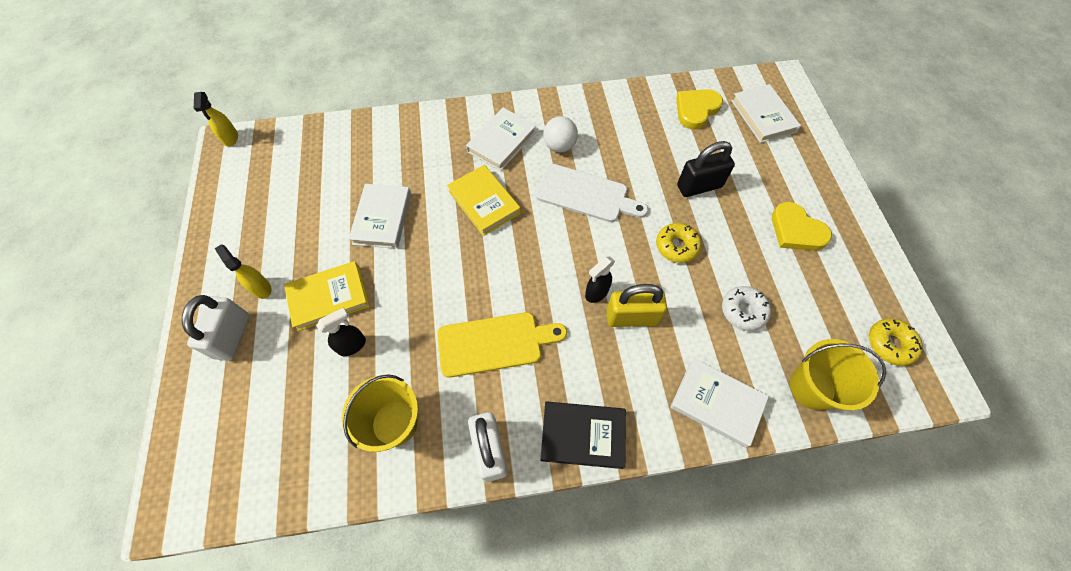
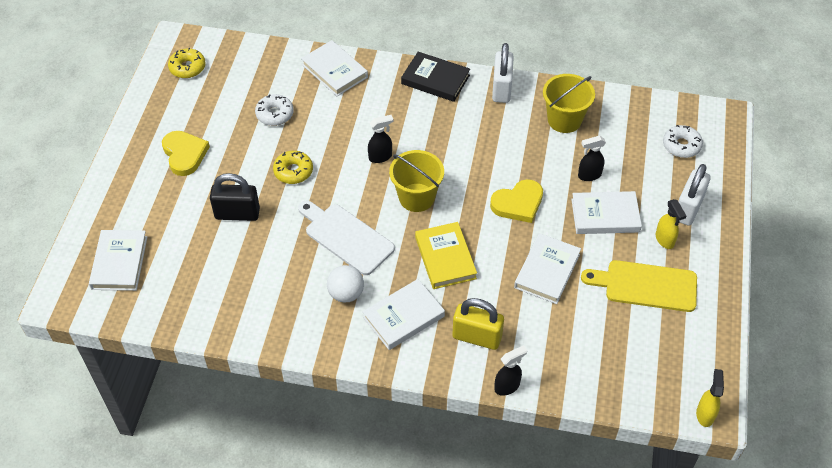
camera: 160 degrees left, 10 degrees down
(235, 431) = (681, 146): none -> white donut
(329, 297) = (605, 215): yellow book -> white book
(398, 115) = (507, 386): none -> black spray bottle
(495, 343) = (476, 146): yellow cutting board -> yellow cutting board (646, 285)
(631, 317) = (362, 134): yellow padlock -> yellow padlock (477, 337)
(696, 110) = (180, 291): yellow heart -> yellow heart (518, 203)
(812, 387) = (263, 61): yellow bucket -> yellow bucket (416, 197)

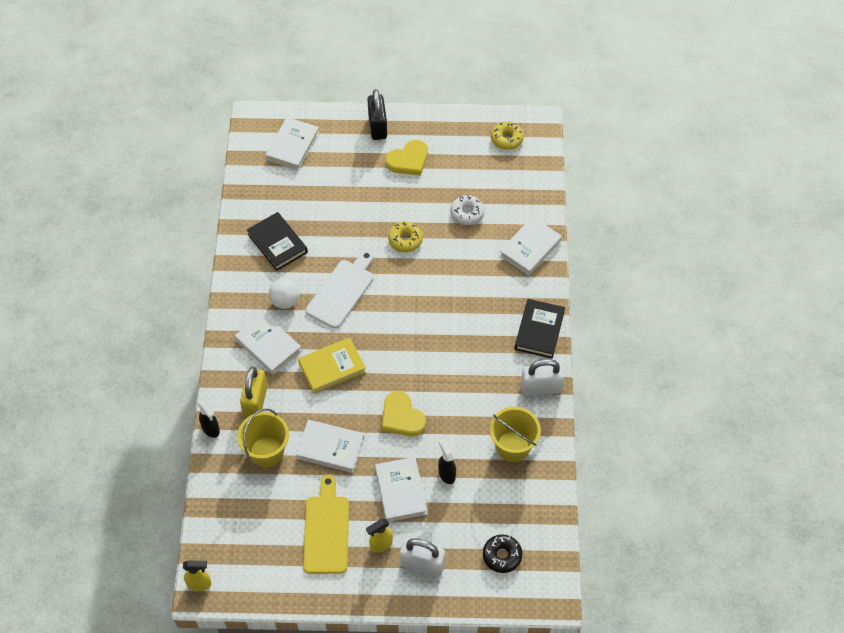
camera: 80 degrees right, 5 degrees up
(119, 263) = (292, 146): white book -> white book turned 60 degrees counterclockwise
(237, 214) = (353, 210): black padlock -> black padlock (377, 126)
(261, 293) = (277, 243): none -> black book
(380, 157) = (434, 301): black spray bottle -> none
(416, 197) = (394, 336): yellow bucket -> yellow bucket (267, 452)
(681, 146) = (502, 556): white donut -> black donut

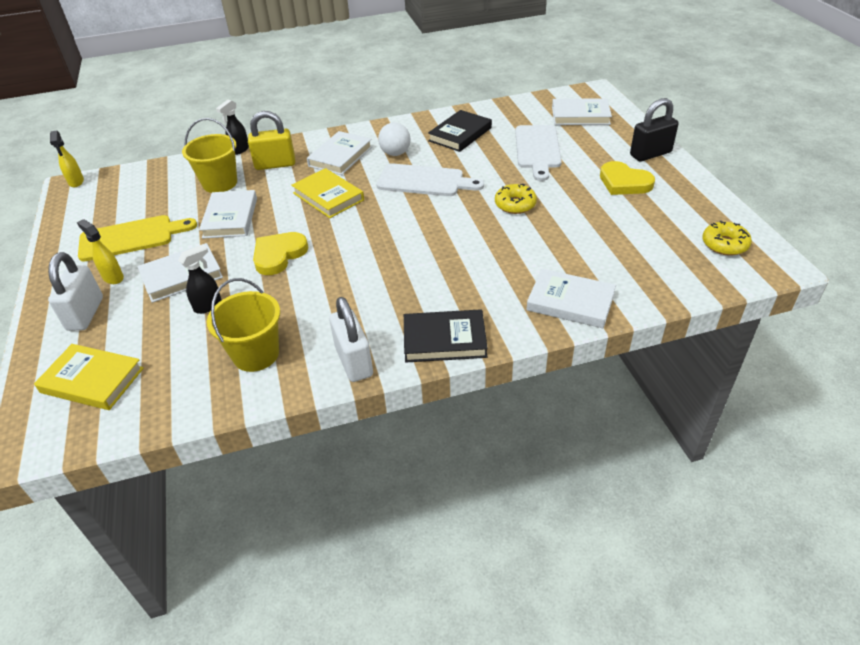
camera: 75 degrees right, 15 degrees down
(332, 196) = (537, 149): none -> white cutting board
(467, 213) = (584, 239): white donut -> none
(502, 556) = (92, 380): black donut -> yellow book

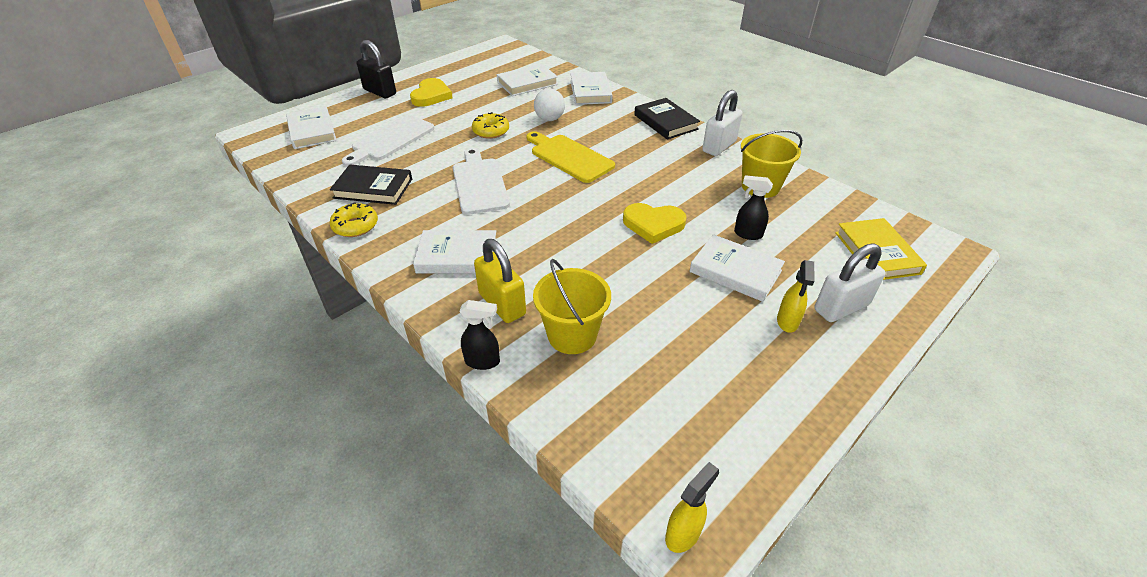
camera: 120 degrees left, 0 degrees up
(131, 238) = (726, 352): yellow cutting board -> yellow cutting board (569, 157)
(230, 218) = (628, 286): white book -> white book (527, 83)
(328, 196) = (543, 232): yellow book -> none
(395, 153) = (433, 218): white ball -> white ball (549, 119)
(537, 149) = (390, 140): white cutting board -> white cutting board turned 150 degrees clockwise
(724, 244) = (492, 58): yellow donut -> yellow donut (355, 226)

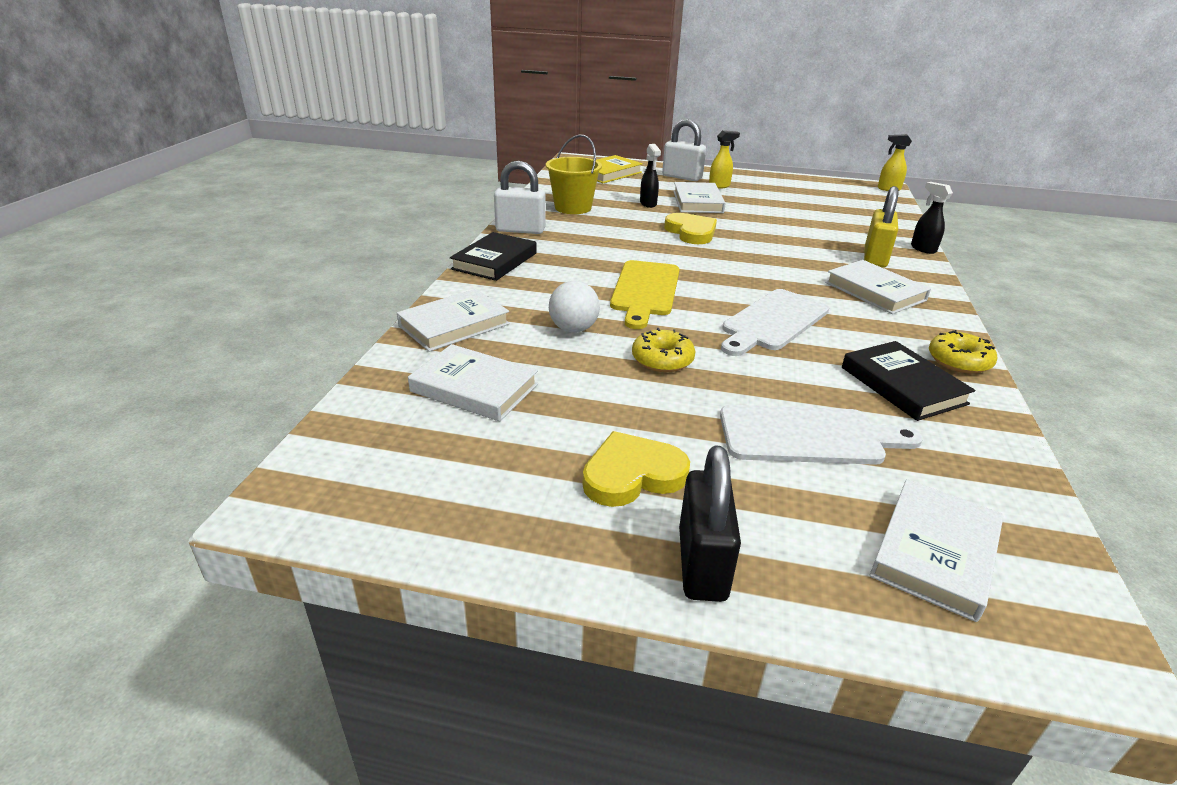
camera: 125 degrees left, 10 degrees down
(572, 335) = (848, 231): yellow bucket -> none

